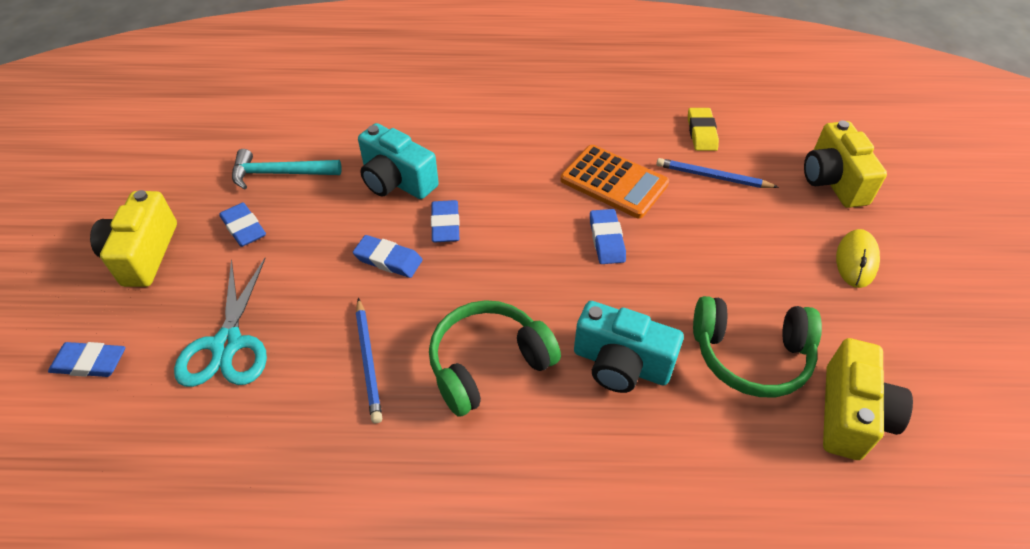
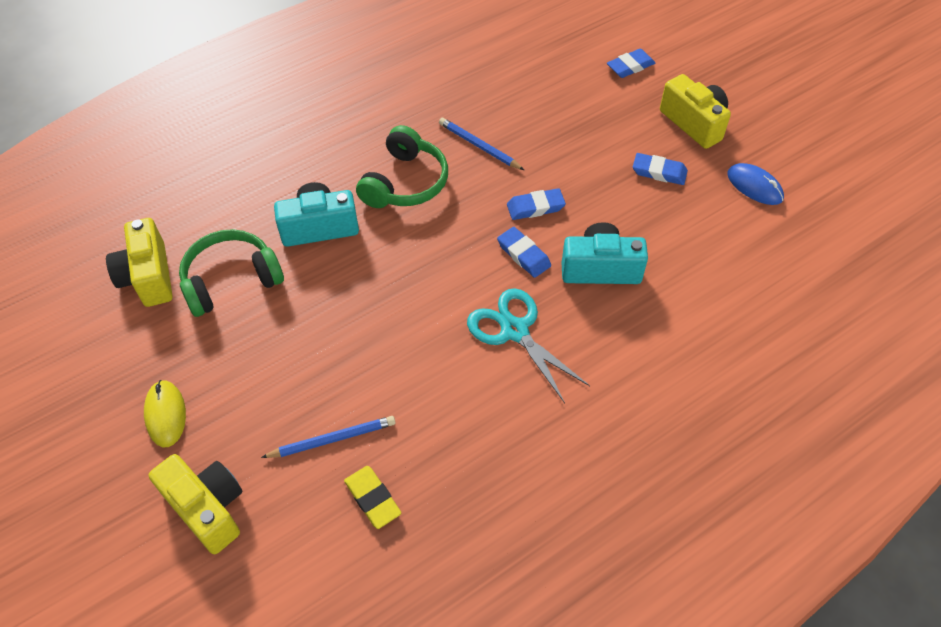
camera: 145 degrees right, 5 degrees up
(193, 172) = (754, 186): none -> blue mouse
(227, 344) = (570, 111): turquoise scissors -> turquoise scissors (514, 331)
(280, 173) = (694, 222): turquoise hammer -> none
(606, 239) = (389, 314): blue eraser -> none
(614, 182) = (421, 376): orange calculator -> none

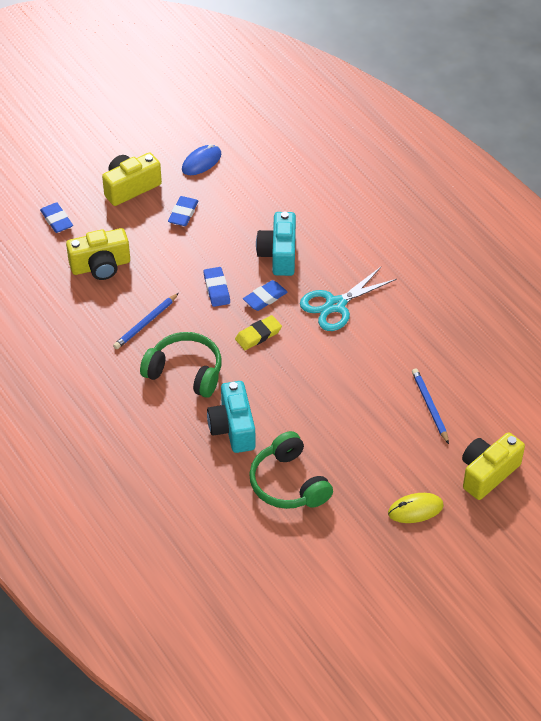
camera: 90 degrees left, 5 degrees down
(148, 276) = (284, 543): yellow camera -> yellow camera (100, 266)
(373, 498) = (472, 382): yellow eraser -> yellow eraser (258, 335)

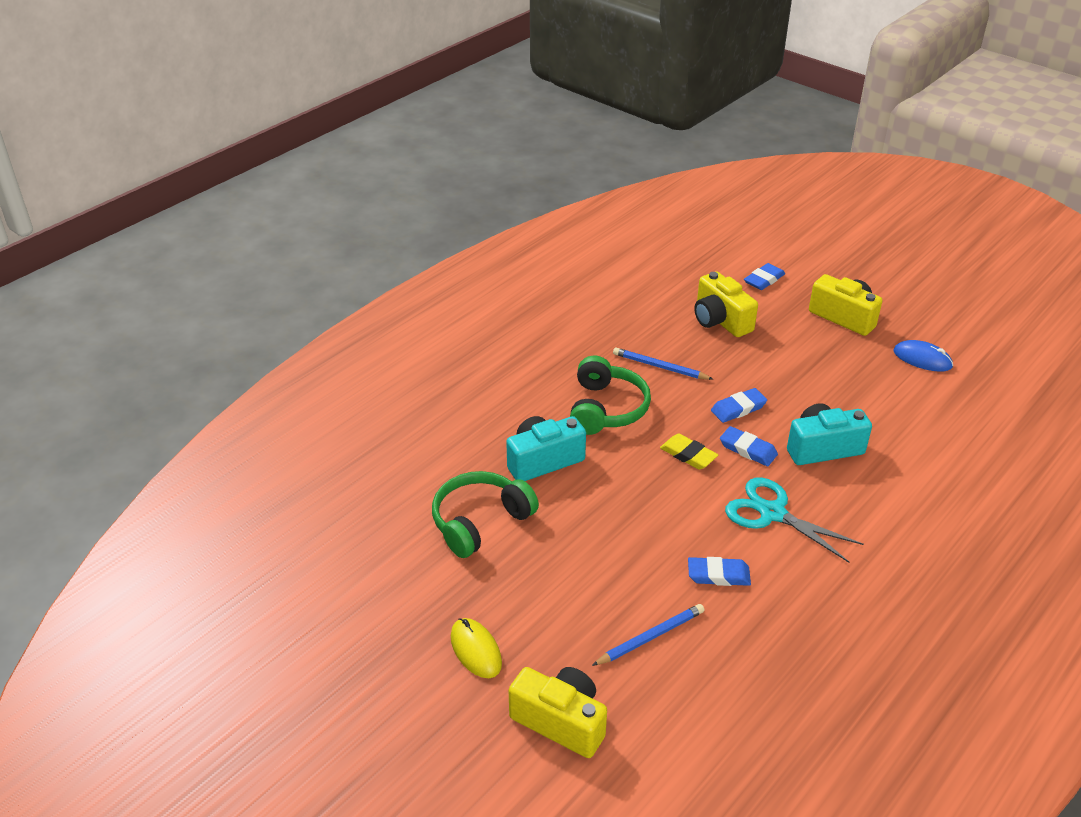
camera: 75 degrees right, 10 degrees down
(183, 213) = (834, 361): blue eraser -> blue eraser (718, 575)

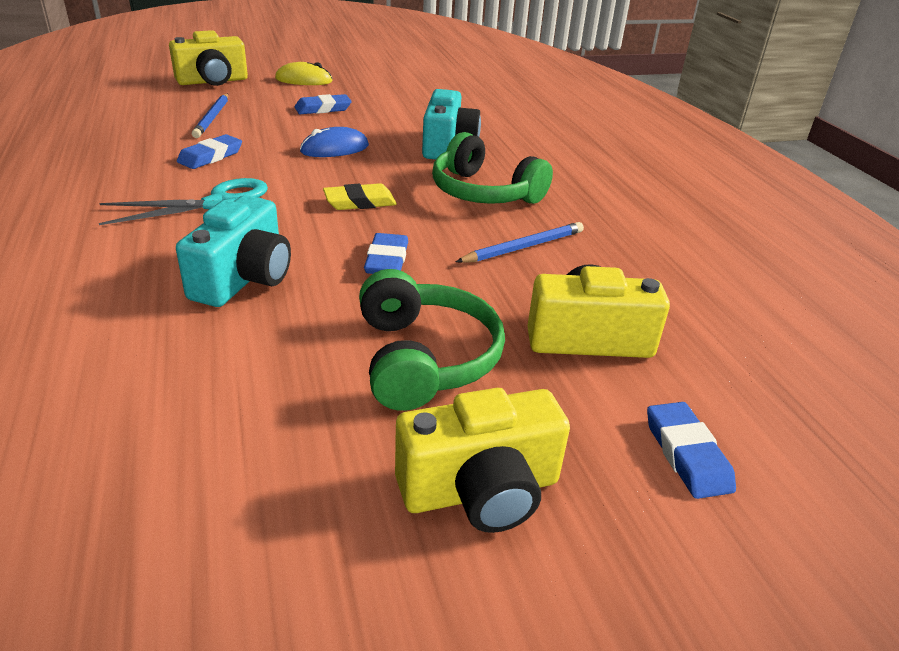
camera: 120 degrees right, 5 degrees down
(480, 522) = (411, 109): green headphones -> green headphones (424, 358)
(748, 449) = (317, 234): blue eraser -> blue eraser (323, 109)
(922, 359) = (253, 513): blue mouse -> blue mouse (334, 149)

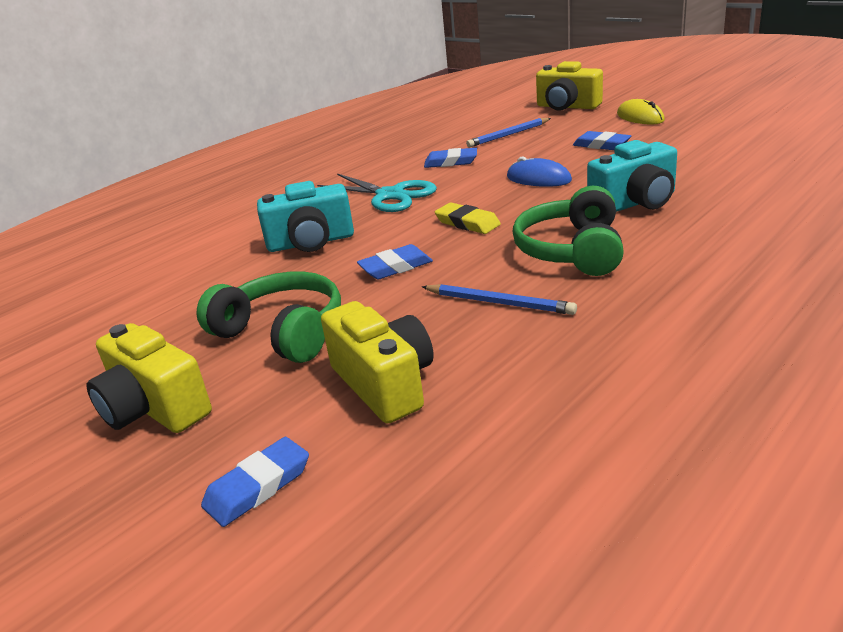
camera: 65 degrees right, 5 degrees down
(424, 358) = (282, 332): green headphones -> green headphones turned 105 degrees counterclockwise

